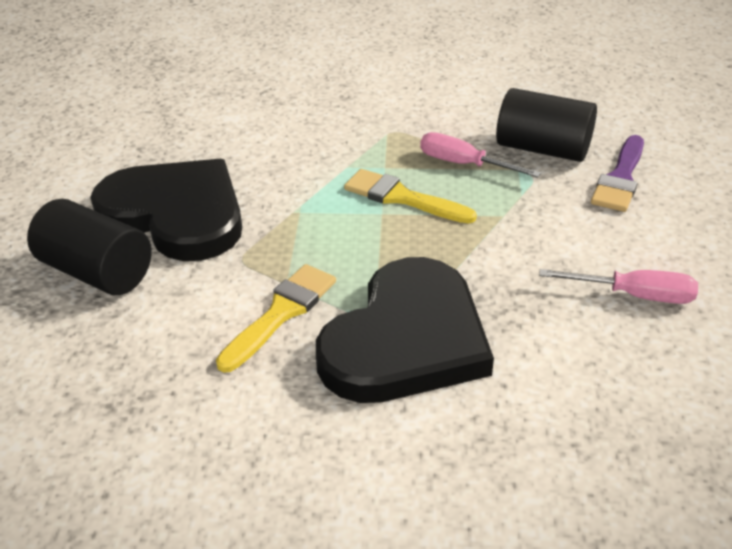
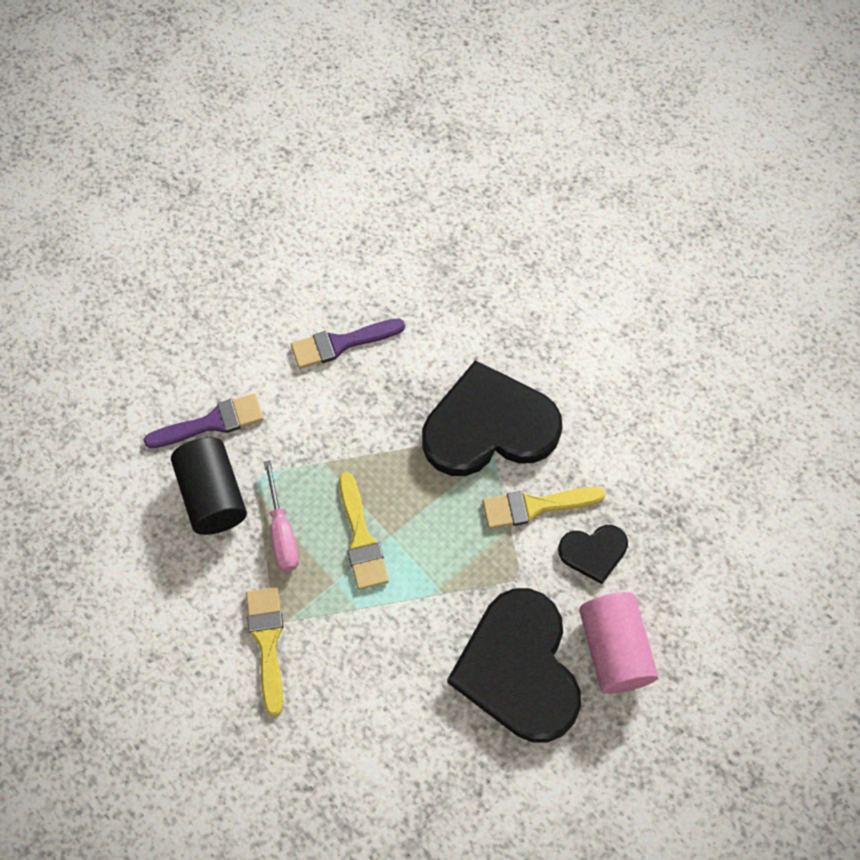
camera: 135 degrees left, 25 degrees up
(97, 272) = (614, 650): black cylinder -> pink cylinder
(184, 320) = (593, 552): none -> black heart
(384, 119) = (267, 642): none -> yellow brush
(634, 295) = (341, 344): pink screwdriver -> purple brush

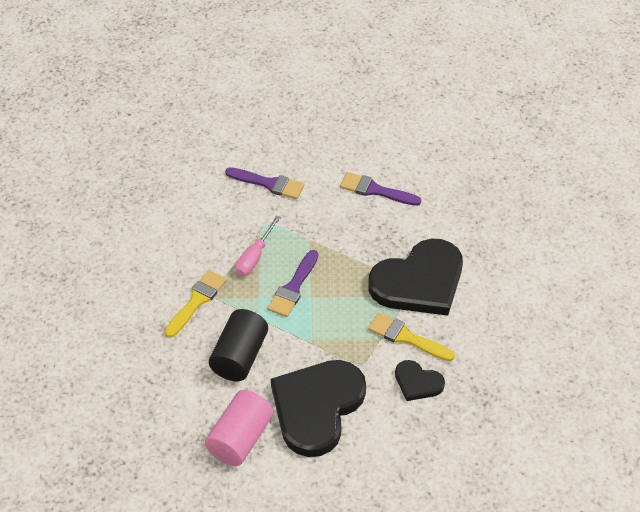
camera: 40 degrees right, 15 degrees down
(213, 495) = (236, 217): black cylinder -> black cylinder (239, 356)
(361, 538) = (293, 287): yellow brush -> purple brush
(489, 426) = (419, 281): black heart -> black heart turned 120 degrees clockwise
(614, 650) = (380, 437): pink cylinder -> pink cylinder (240, 438)

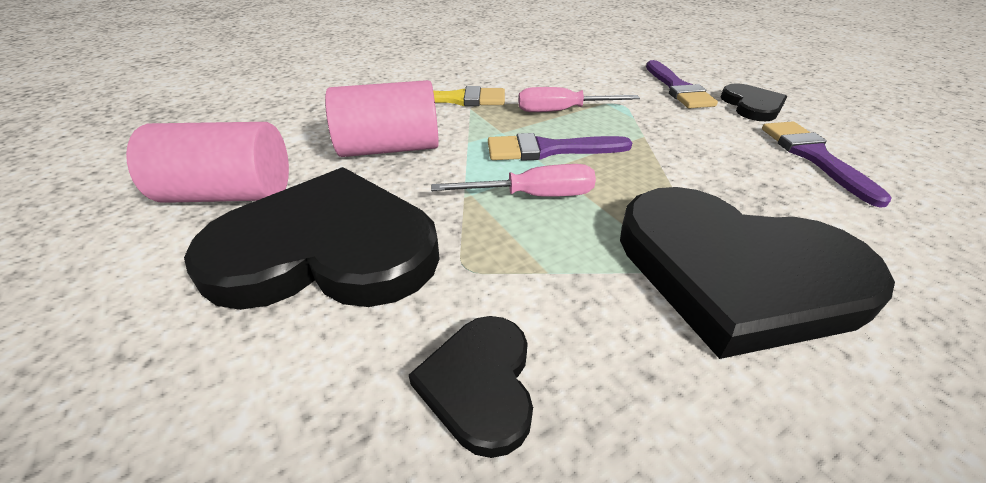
camera: 60 degrees right, 10 degrees down
(239, 356) = (389, 148): black cylinder -> pink cylinder
(314, 169) = (752, 105): none -> black heart
(329, 316) = (533, 196): none -> pink screwdriver
(406, 337) = (585, 308): yellow brush -> none

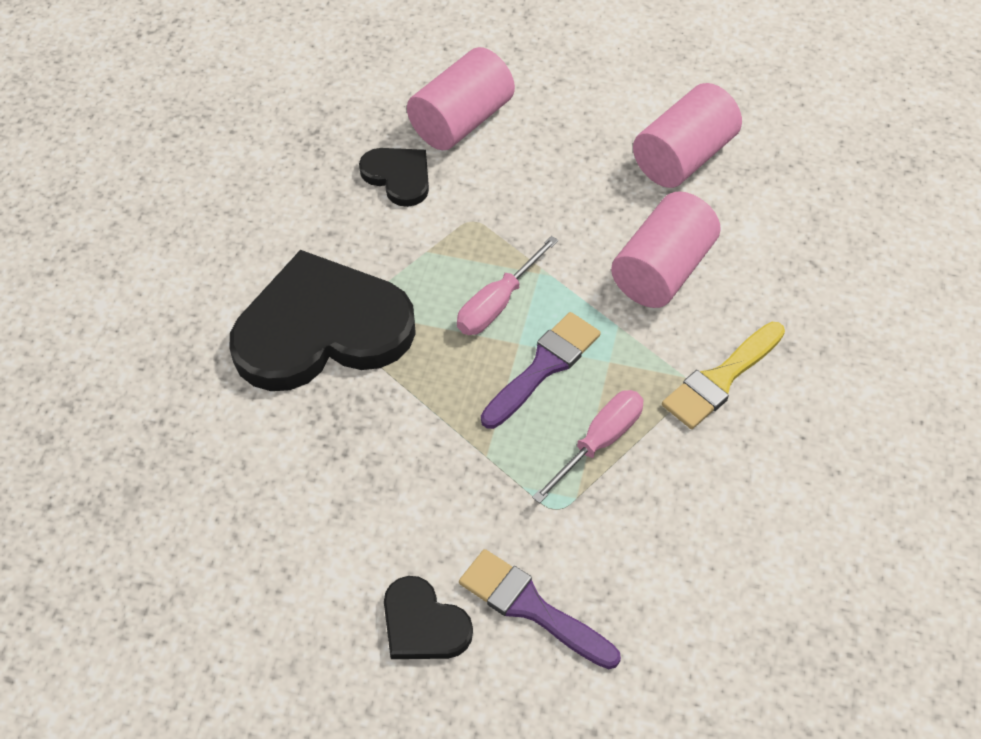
camera: 135 degrees right, 15 degrees up
(297, 401) = (461, 121): none -> pink cylinder
(326, 249) = (560, 174): black heart -> none
(814, 157) = (318, 537): purple brush -> none

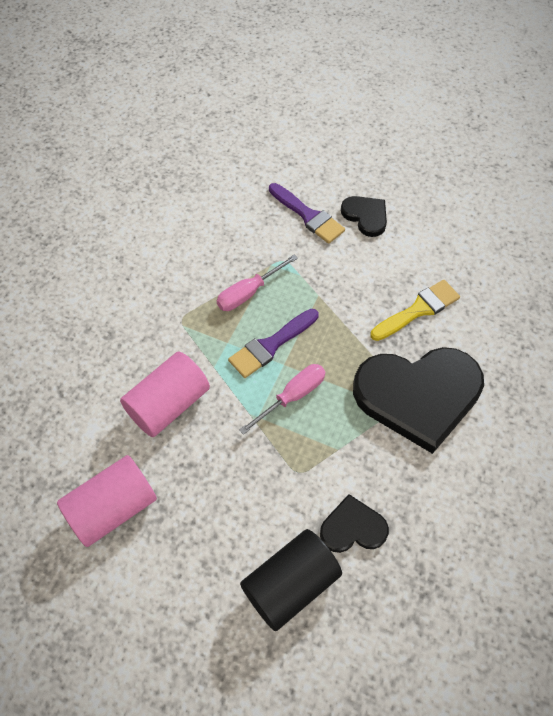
camera: 170 degrees left, 5 degrees up
(398, 177) = (353, 527): black heart -> black heart turned 120 degrees clockwise
(461, 121) = (290, 584): pink cylinder -> black cylinder
(720, 379) = (161, 320): yellow brush -> yellow brush (418, 310)

